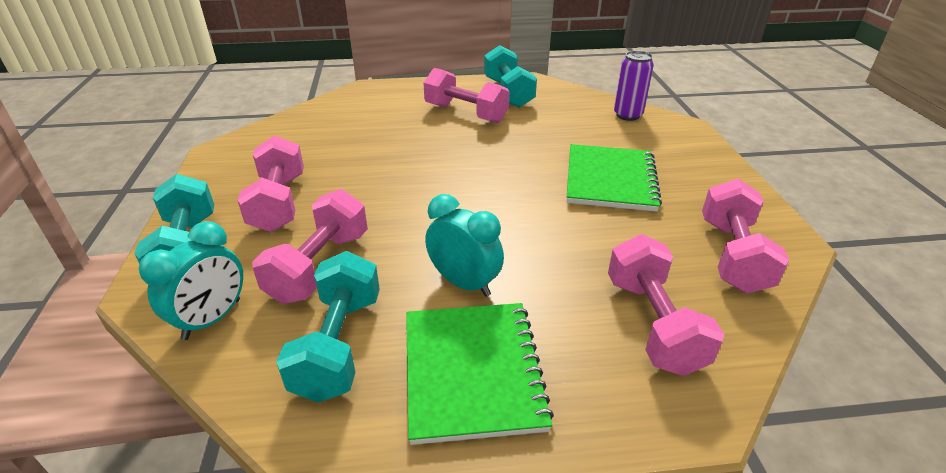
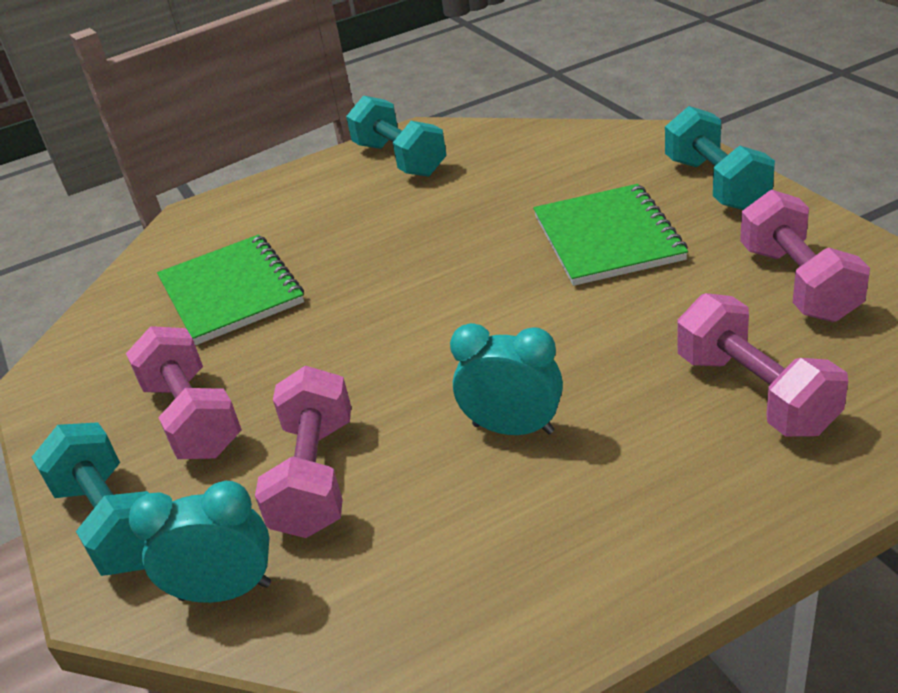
camera: 15 degrees left, 0 degrees up
(212, 319) = (225, 591): turquoise clock -> turquoise clock turned 105 degrees counterclockwise
(339, 345) = (413, 556): turquoise dumbbell -> turquoise dumbbell (716, 184)
(465, 113) = (361, 208): pink dumbbell -> none
(472, 371) = (590, 522): green notebook -> green notebook (231, 292)
(627, 115) = (577, 143): purple can -> none

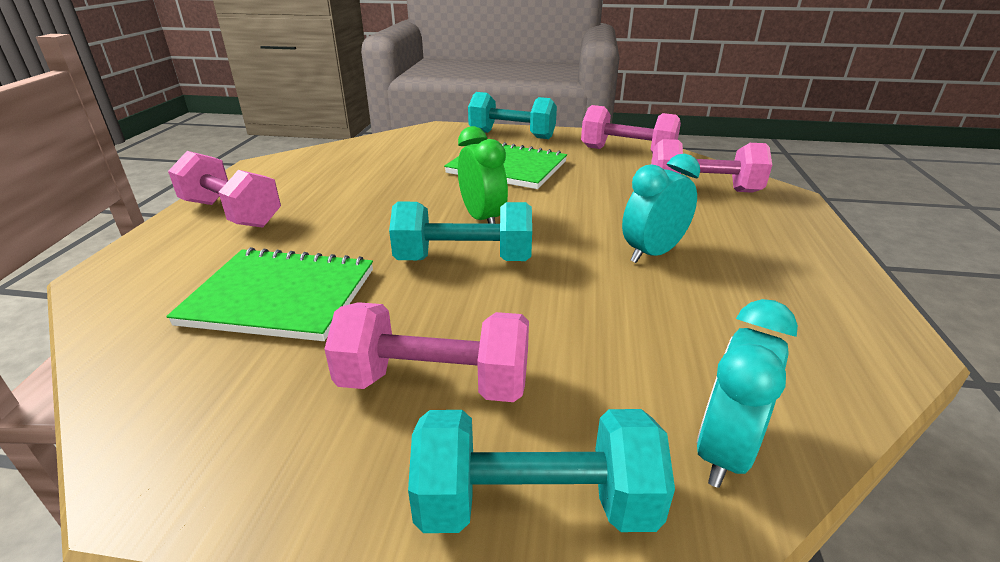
camera: 60 degrees left, 5 degrees down
(315, 477) = (612, 345): pink dumbbell -> pink dumbbell (231, 213)
(399, 159) = (278, 180): turquoise dumbbell -> turquoise dumbbell (464, 260)
(460, 296) = (482, 219): none -> green clock

